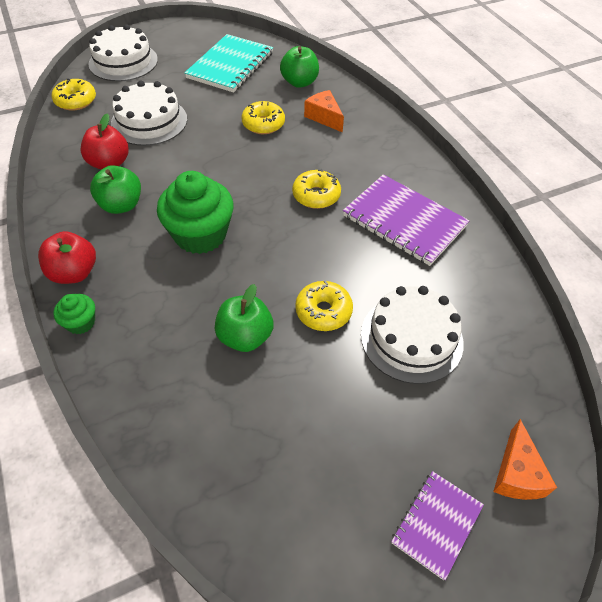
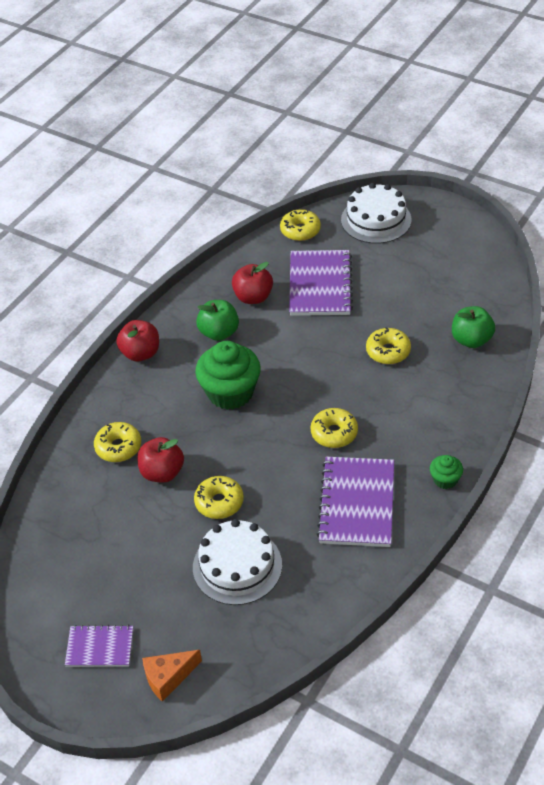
camera: 60 degrees right, 5 degrees down
(81, 322) = (106, 385): green cupcake -> green cupcake (445, 479)
(149, 121) = (320, 285): white cake -> purple notebook
(175, 357) = (118, 447): none -> yellow donut
(230, 65) = (444, 283): turquoise notebook -> none
(245, 337) = (162, 472): green apple -> red apple
(324, 117) = (439, 383): orange cheese -> none

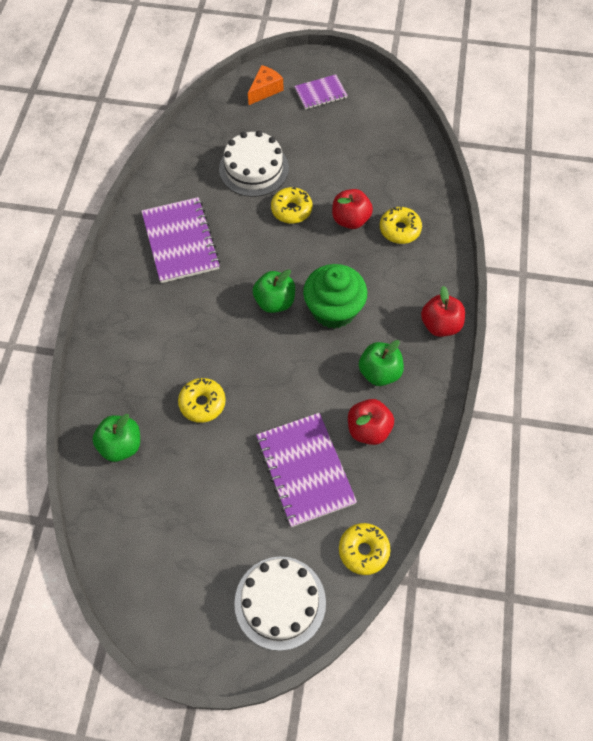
camera: 155 degrees right, 15 degrees up
(283, 415) = (275, 301): none -> green apple
(334, 433) = (222, 298): yellow donut -> none
(445, 479) = (113, 284): green cupcake -> none

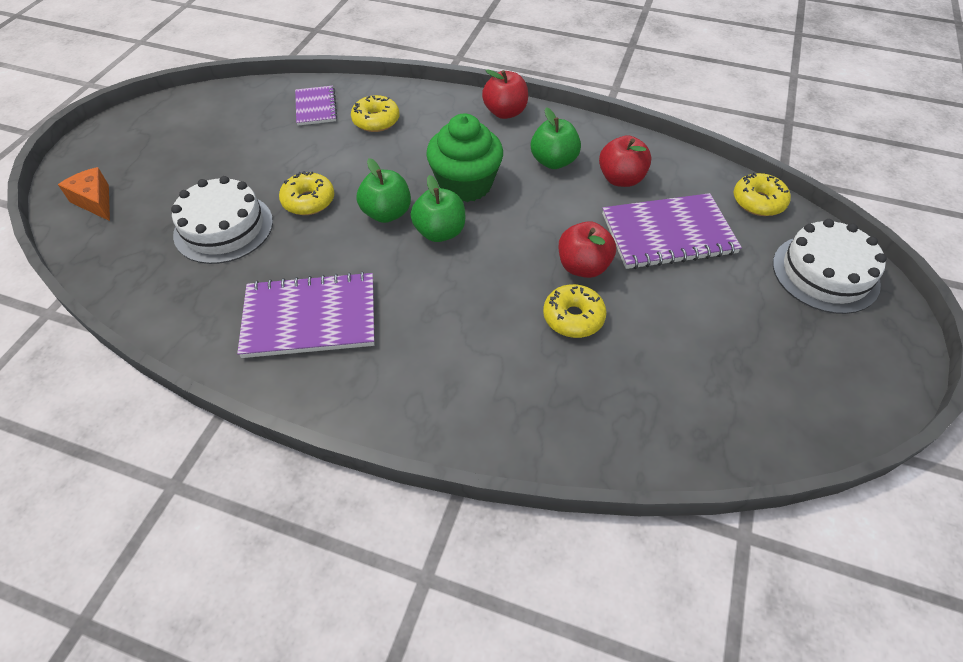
camera: 80 degrees left, 10 degrees down
(121, 445) = (629, 415): green apple -> green apple (387, 213)
(320, 93) = (139, 153): purple notebook -> purple notebook (316, 107)
(350, 220) = (346, 154): red apple -> red apple (583, 266)

